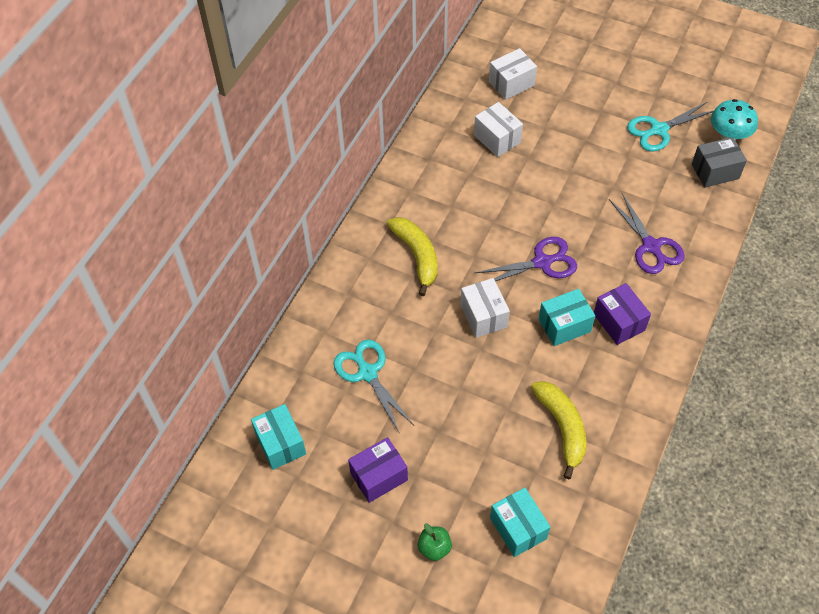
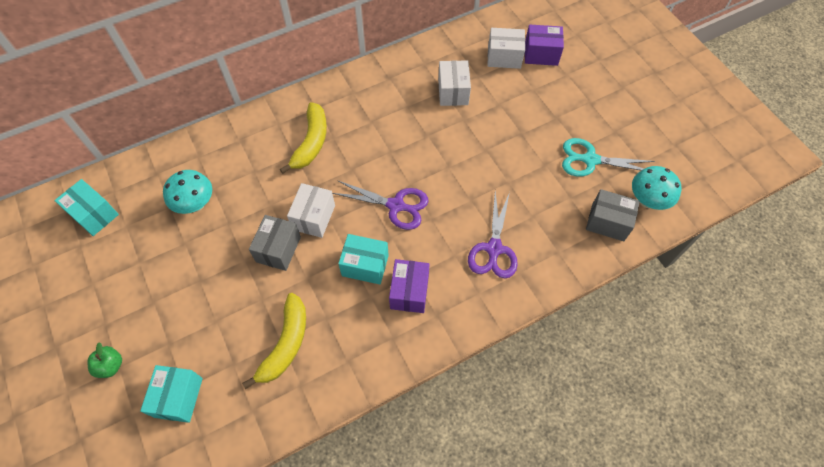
camera: 35 degrees right, 5 degrees up
(280, 444) = (94, 214): turquoise box -> turquoise box turned 60 degrees counterclockwise
(367, 373) = (196, 204): turquoise scissors -> turquoise mushroom
(379, 476) = (129, 284): purple box -> purple box (541, 54)
(480, 360) = (278, 249): none -> grey box

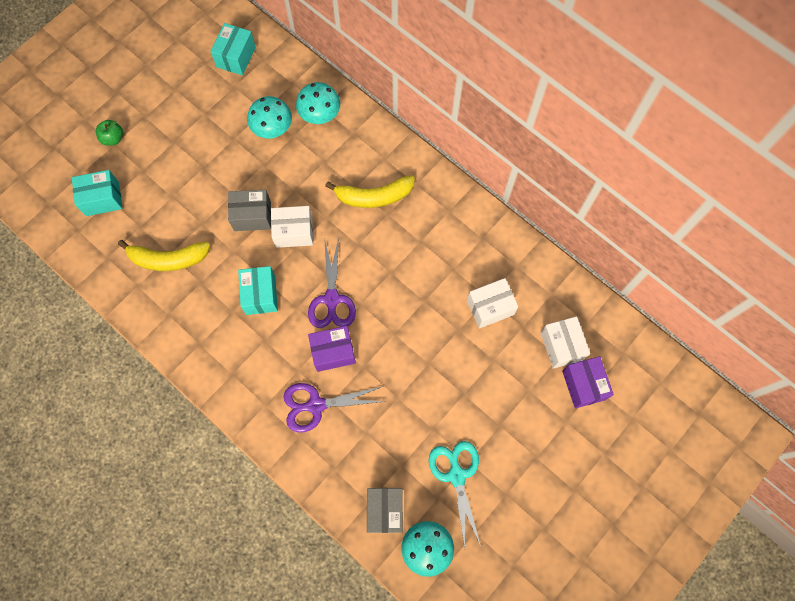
camera: 70 degrees right, 10 degrees up
(205, 160) = (320, 116): none -> turquoise mushroom
(409, 292) = (247, 342): purple box -> purple box (333, 352)

